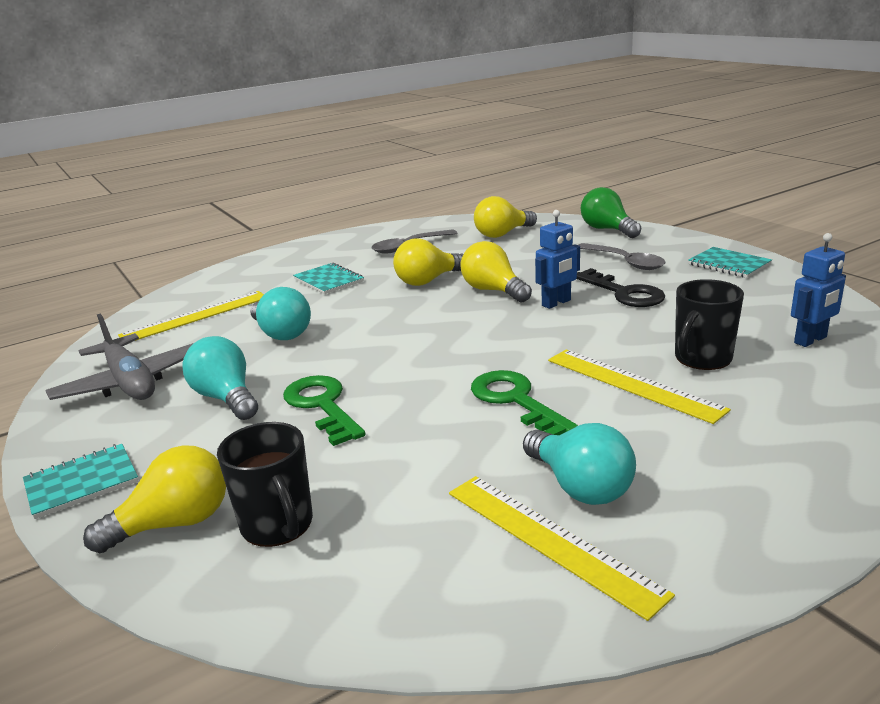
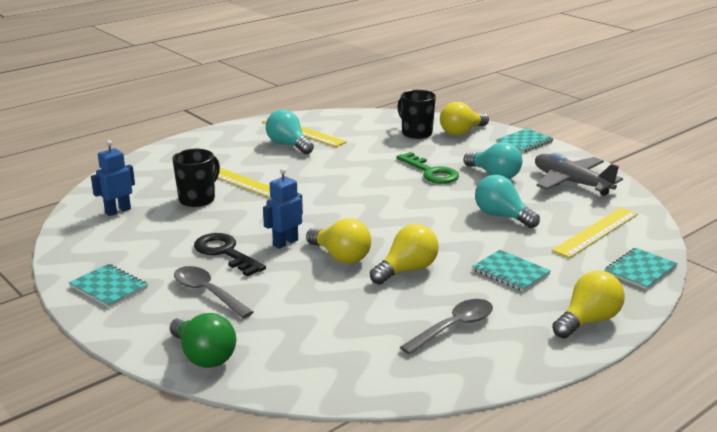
camera: 170 degrees right, 0 degrees up
(206, 283) = (640, 270): none -> turquoise notebook
(502, 234) = (340, 351): yellow light bulb -> yellow light bulb (588, 321)
(515, 401) = (318, 176): green key -> none

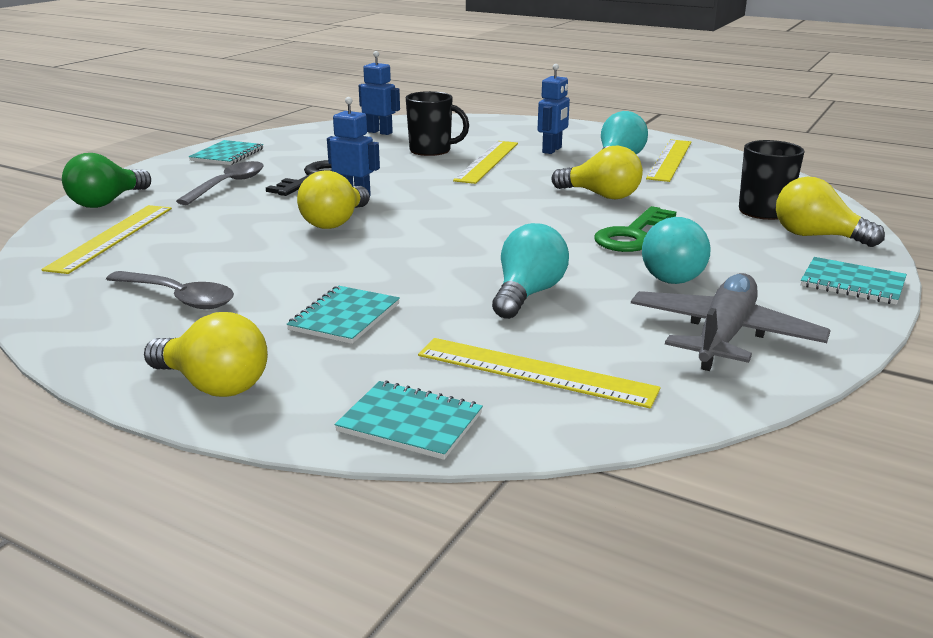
camera: 70 degrees right, 0 degrees up
(244, 159) = (552, 150): none -> blue robot
(306, 354) = (112, 237): none -> yellow ruler
(407, 270) = (319, 257): yellow light bulb -> yellow light bulb (601, 195)

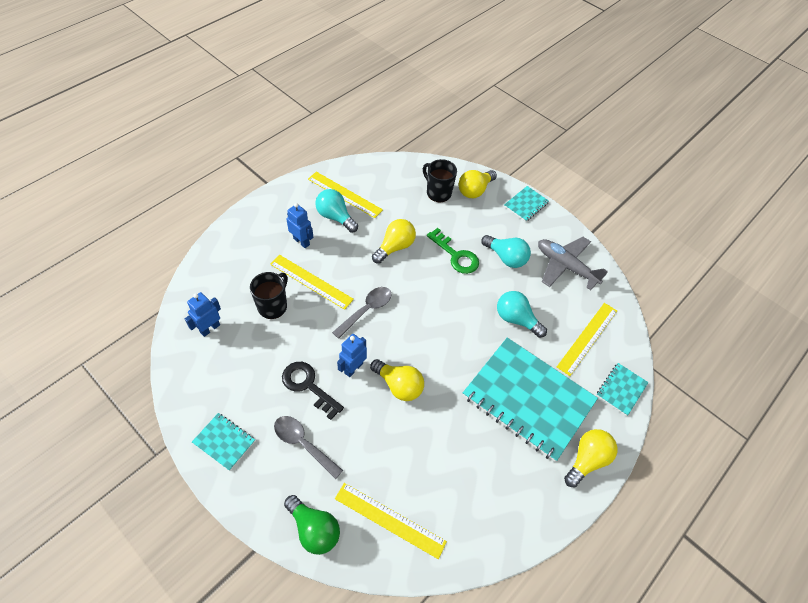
camera: 80 degrees left, 30 degrees up
(179, 298) = (492, 476): grey spoon -> grey spoon (366, 310)
(344, 317) = (528, 399): turquoise notebook -> turquoise notebook, size x2.32

